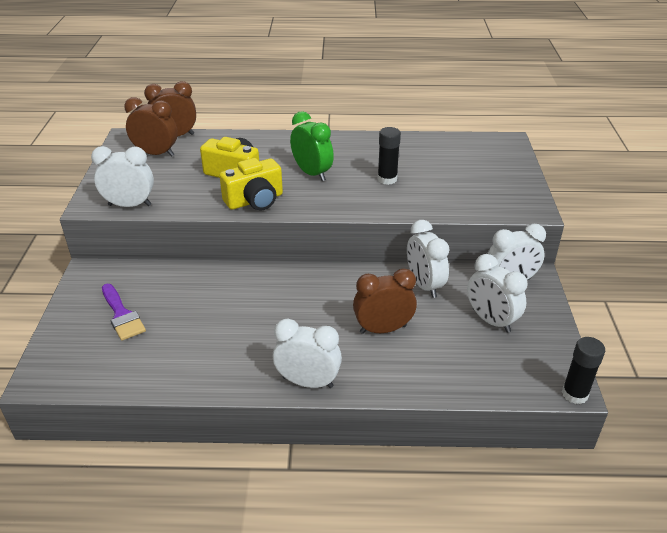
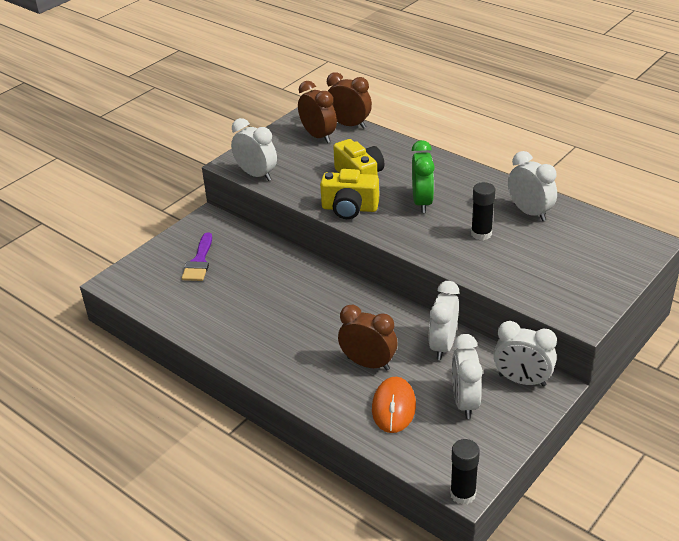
camera: 40 degrees right, 0 degrees up
(308, 382) = (271, 373): white clock -> white clock (529, 212)
(444, 354) = (394, 407): none -> orange mouse

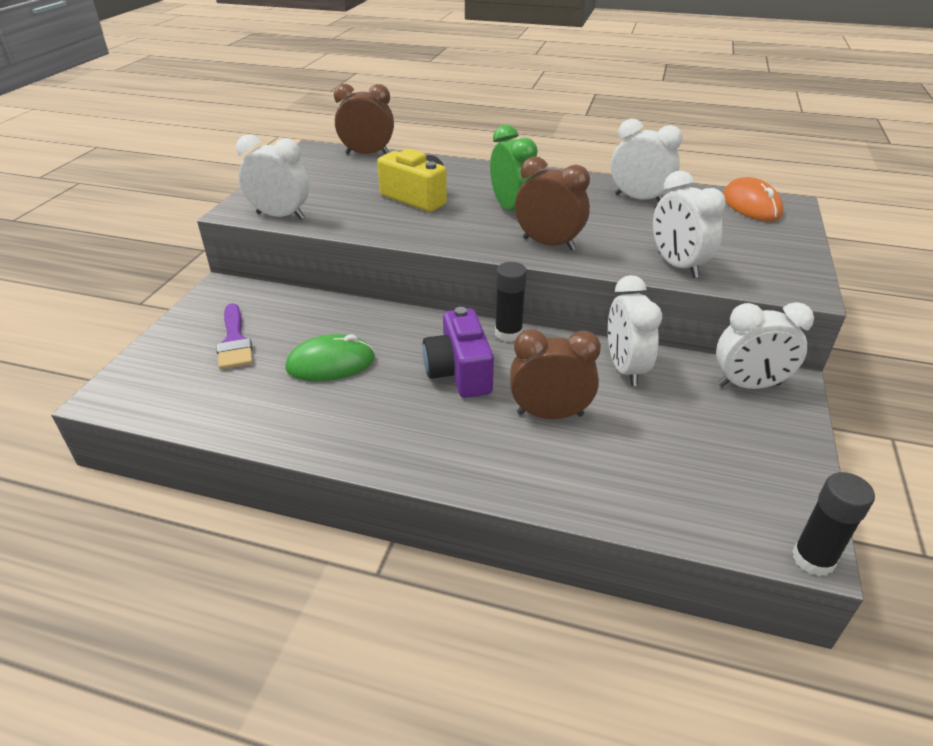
camera: 25 degrees left, 0 degrees up
(250, 292) = (331, 363): none -> green mouse
(318, 136) = (337, 169): brown clock -> brown clock (548, 244)
(328, 320) = (459, 372): none -> purple camera
(349, 208) = (428, 230): yellow camera -> none
(394, 407) = (626, 463): orange mouse -> orange mouse (751, 205)
(464, 402) = (707, 430): white clock -> white clock (677, 265)
(481, 234) = (606, 227): black glue stick -> black glue stick (508, 333)

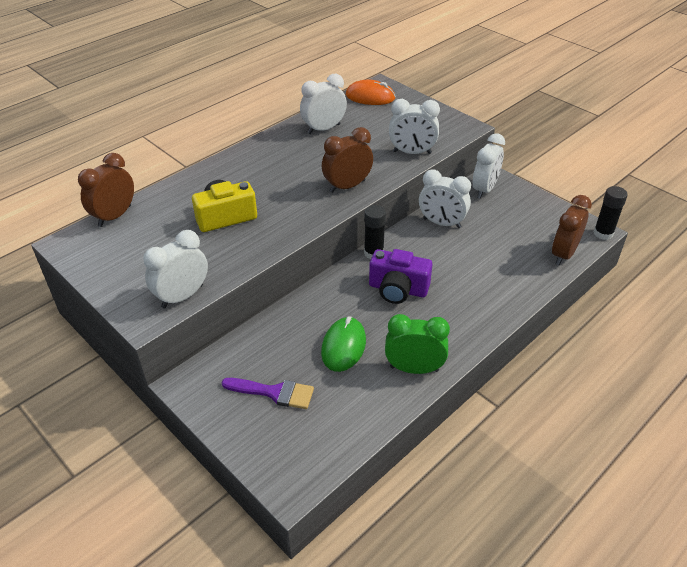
camera: 60 degrees left, 5 degrees up
(512, 210) = (287, 182): green clock -> green clock (414, 368)
(550, 414) = (461, 268): brown clock -> brown clock (563, 254)

